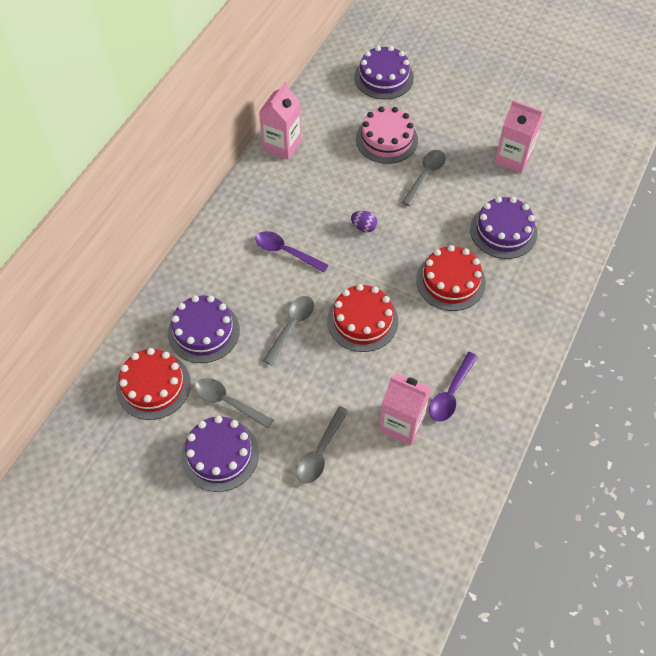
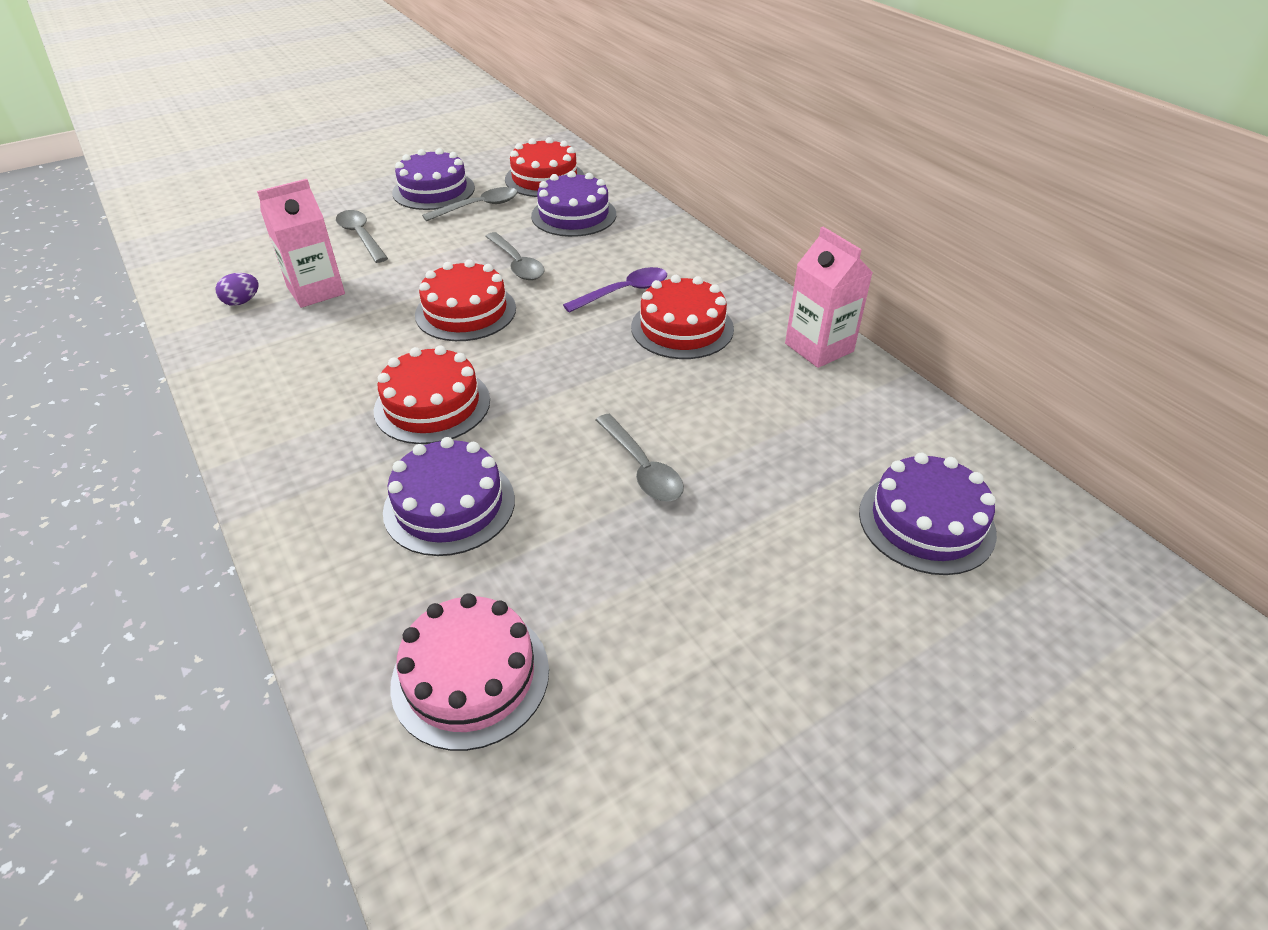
camera: 120 degrees right, 15 degrees down
(304, 208) = (682, 328): none -> red cake
(364, 227) = (601, 365): purple egg -> purple egg (242, 302)
(386, 139) = (757, 457): pink cake -> pink cake (470, 676)
(451, 393) = (296, 337): purple spoon -> none
(513, 158) = (584, 610): pink carton -> none

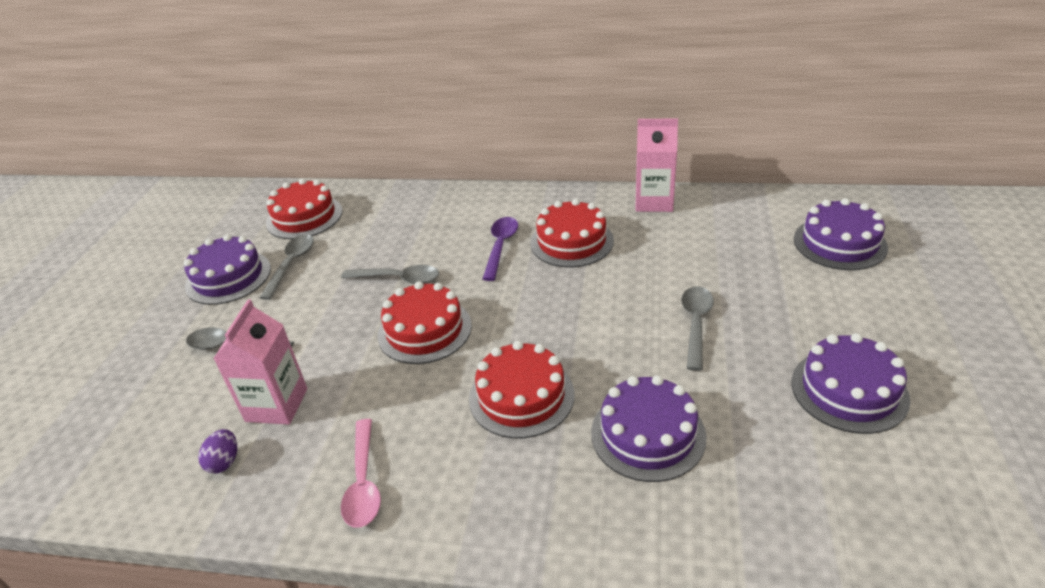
camera: 45 degrees left, 5 degrees down
(269, 374) = (363, 482): none -> pink spoon
(470, 676) = (831, 495): pink cake -> none
(574, 215) = (375, 226): purple cake -> purple cake (849, 390)
(642, 468) = (696, 324): grey spoon -> grey spoon turned 90 degrees counterclockwise

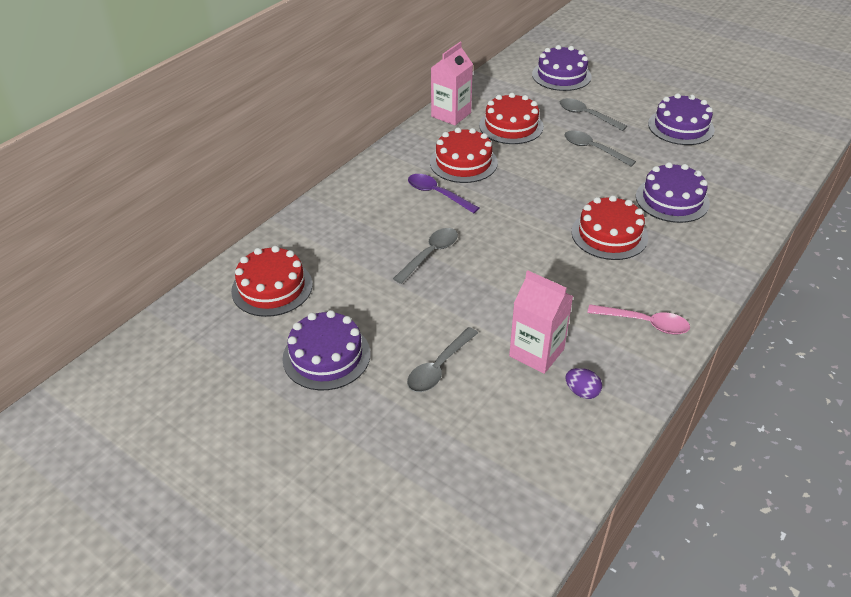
camera: 65 degrees left, 5 degrees up
(291, 264) = (347, 311): grey spoon -> grey spoon (587, 115)
(424, 330) = (507, 257): red cake -> red cake (511, 126)

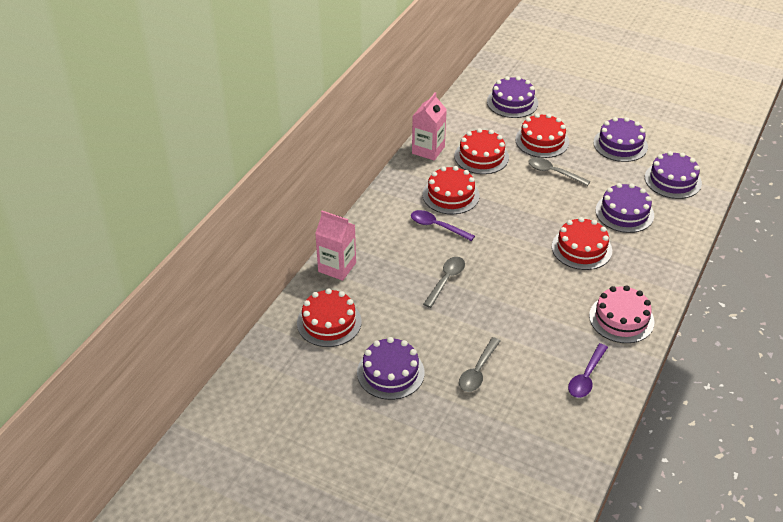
camera: 10 degrees left, 0 degrees up
(536, 352) = (547, 351): pink carton -> pink carton (337, 267)
(582, 392) = (586, 377): purple egg -> purple spoon
(587, 115) = (542, 141): grey spoon -> red cake
(644, 323) = (621, 318): pink spoon -> pink cake
(740, 169) = (672, 180): none -> purple cake

